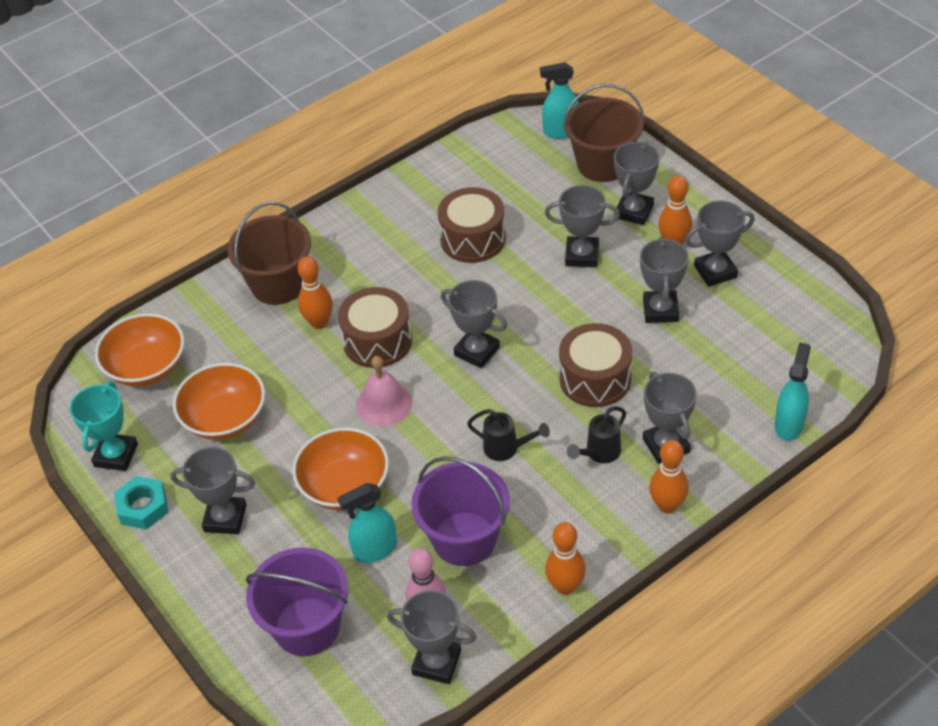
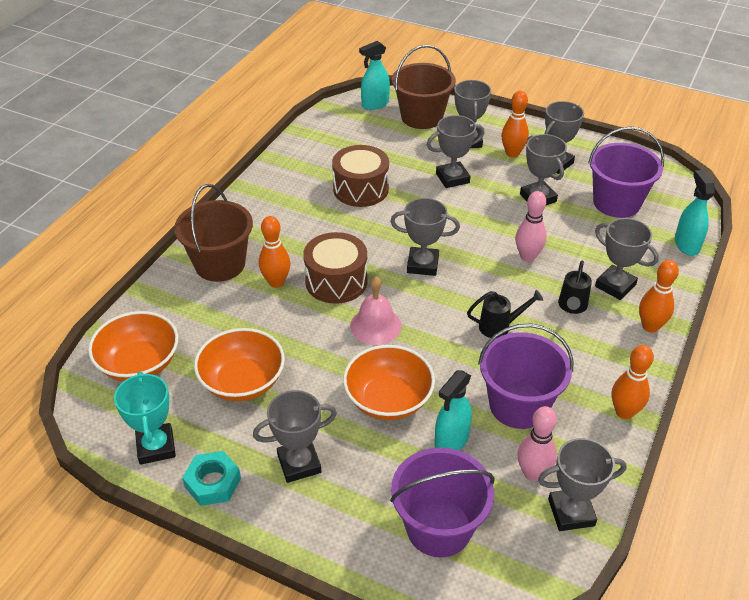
camera: 30 degrees left, 5 degrees down
(595, 379) = (527, 257): brown drum -> pink bowling pin
(748, 345) = (616, 203): none -> purple bucket

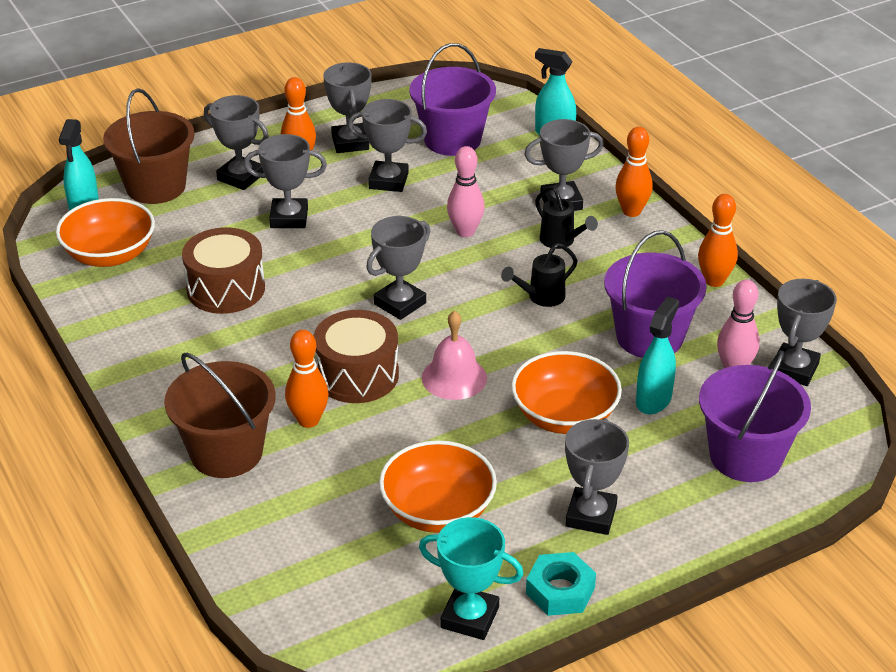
camera: 55 degrees left, 5 degrees down
(139, 364) = (325, 585): orange bowl -> orange bowl (110, 255)
(451, 441) = (653, 400): turquoise spray bottle -> turquoise spray bottle turned 135 degrees counterclockwise
(452, 178) = (289, 218): grey trophy -> grey trophy turned 75 degrees clockwise
(500, 326) = (541, 297): black watering can -> black watering can turned 150 degrees counterclockwise

